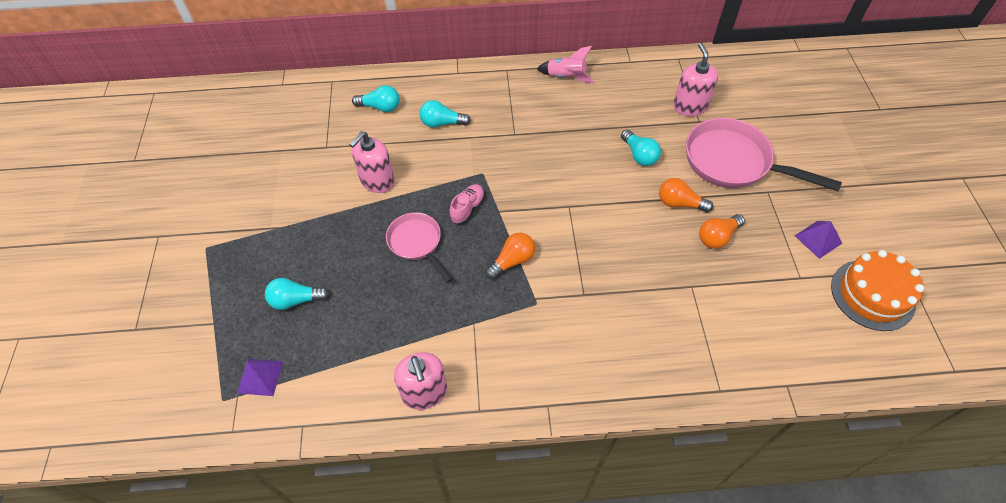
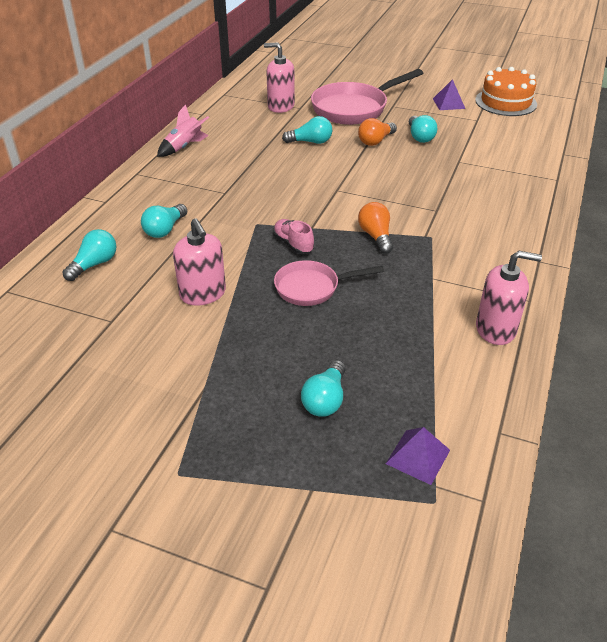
camera: 65 degrees left, 15 degrees down
(717, 237) = (420, 137): orange light bulb -> turquoise light bulb

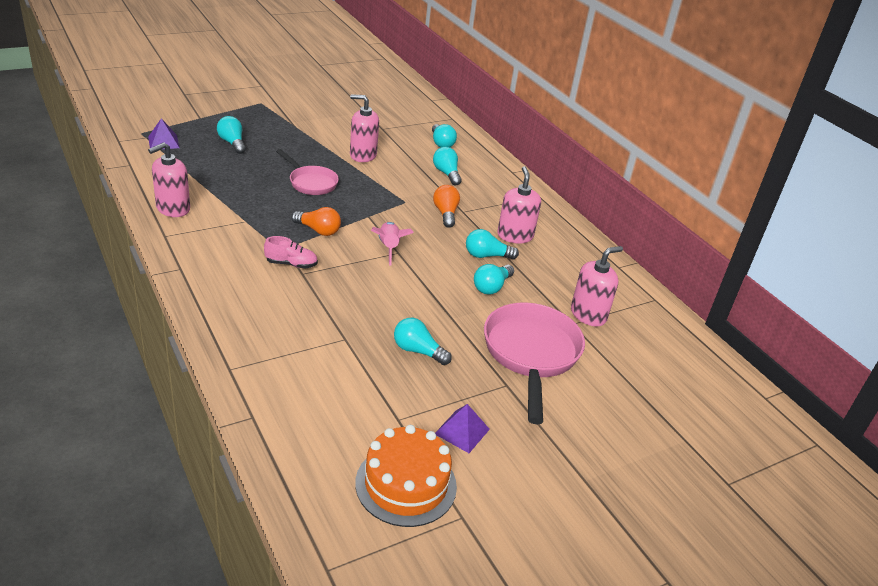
camera: 125 degrees right, 5 degrees down
(184, 147) = (559, 230): pink rocket -> pink rocket (389, 248)
(225, 159) = (515, 236): none -> pink soap dispenser
(275, 158) = (487, 256): none -> turquoise light bulb
(293, 244) = (361, 200): pink shoe -> pink shoe (291, 264)
(312, 288) = (311, 183): pink pan -> pink pan turned 105 degrees clockwise
(375, 141) = (446, 320): orange light bulb -> orange light bulb (445, 214)

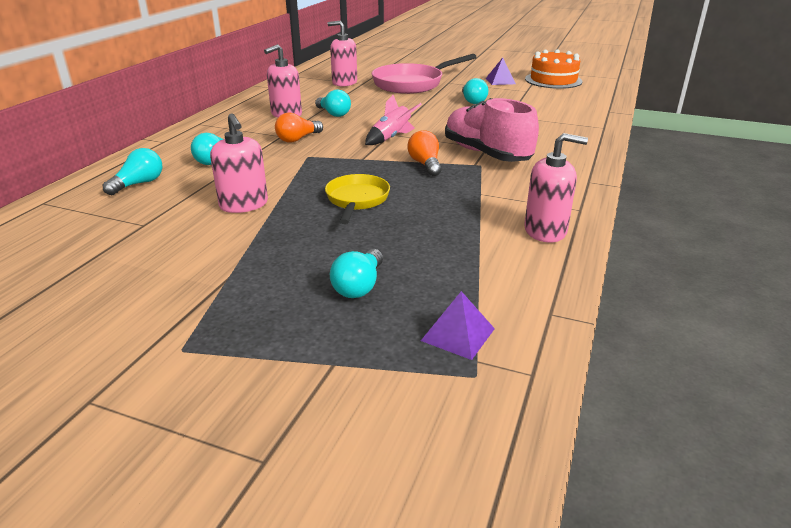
camera: 125 degrees left, 5 degrees down
(291, 264) = (486, 154): pink shoe -> pink shoe, size x2.11
(311, 183) = (356, 200): pink pan -> yellow pan
(492, 287) = (369, 104): turquoise light bulb -> none

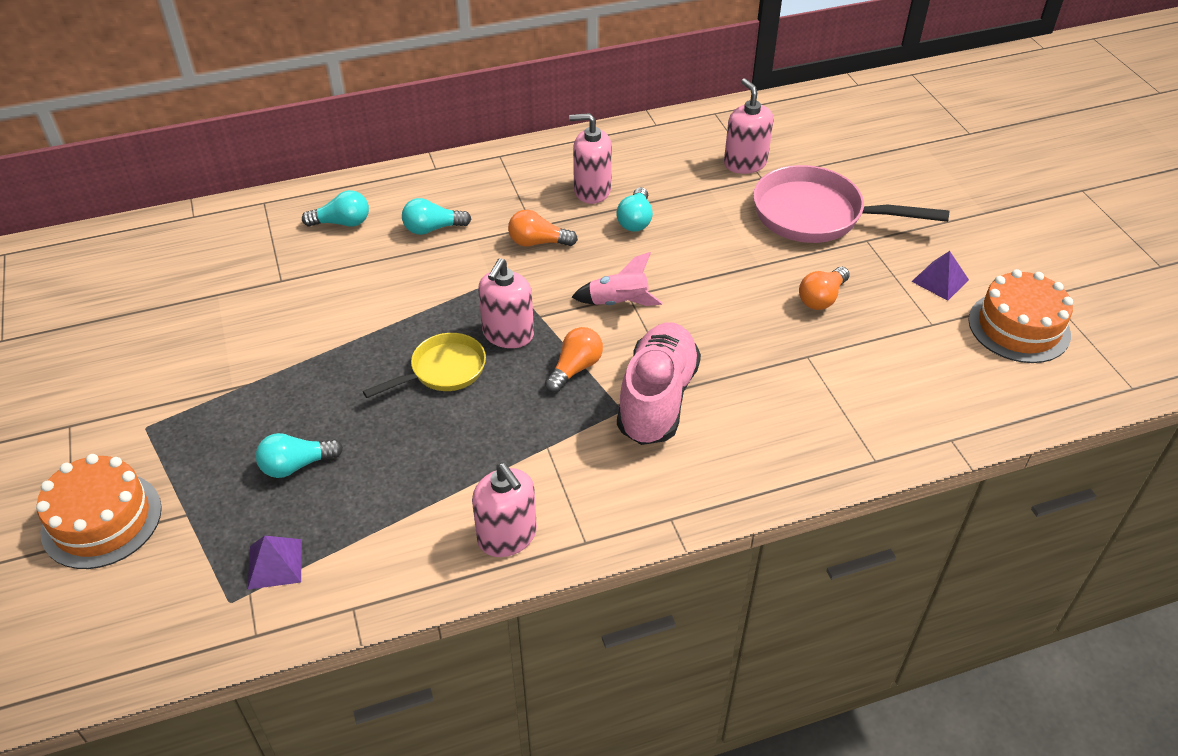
camera: 50 degrees right, 15 degrees up
(244, 205) = (365, 308): pink soap dispenser -> pink soap dispenser (508, 334)
(261, 424) = (102, 520): none -> orange cake
(472, 101) = (822, 298): turquoise light bulb -> orange light bulb

